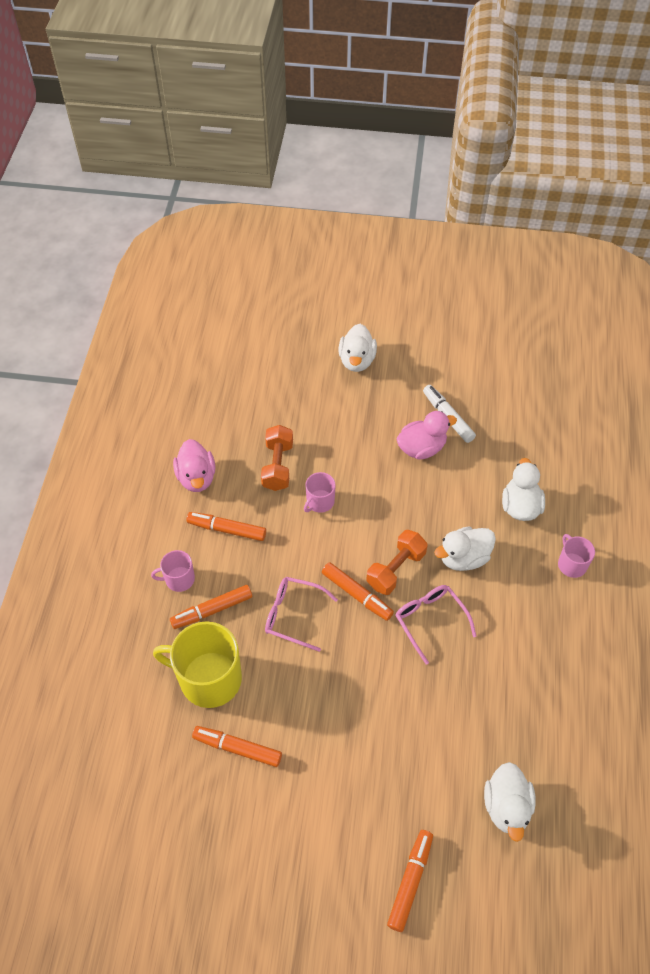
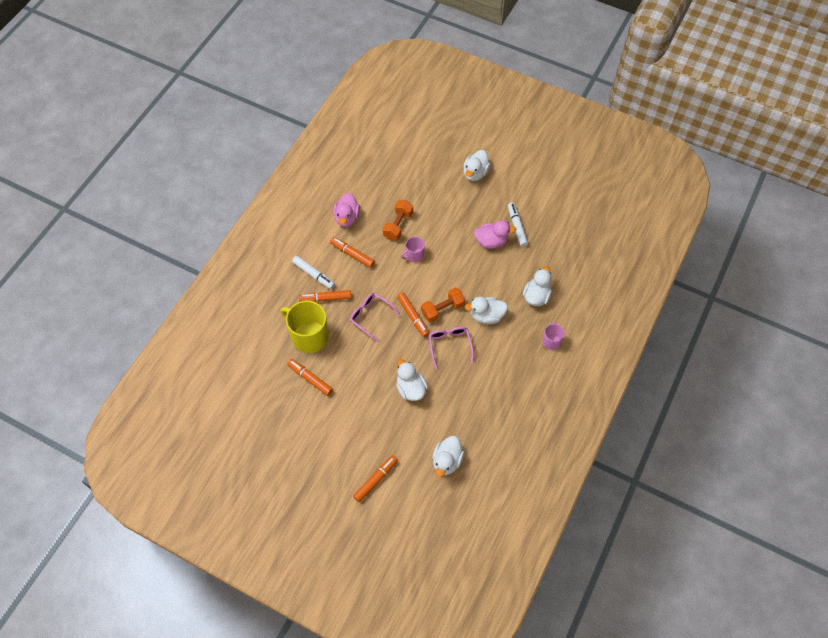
camera: 20 degrees right, 5 degrees up
(179, 579) = (313, 275): pink mug -> white marker
(401, 708) = (411, 389): none -> white duck

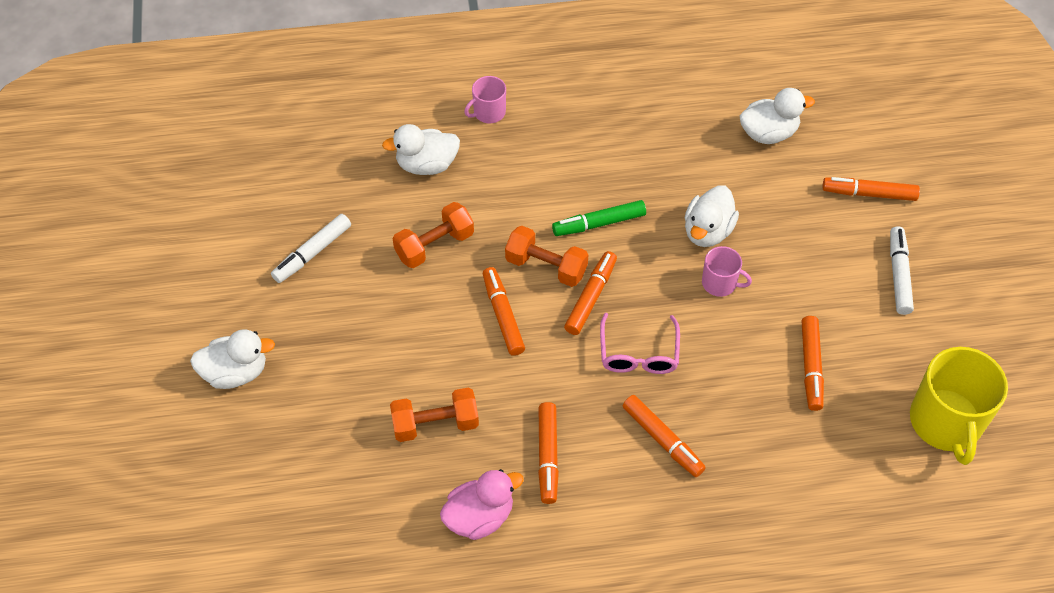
camera: 125 degrees left, 5 degrees down
(309, 336) = (746, 417): yellow mug -> yellow mug (946, 422)
(313, 275) = (634, 490): white marker -> white marker (899, 275)
(414, 255) = (477, 363): pink mug -> pink mug (720, 283)
(430, 278) = (503, 315): none -> orange marker
(450, 346) = (599, 223): pink glasses -> green marker
(486, 316) = (511, 206): white duck -> none
(487, 273) = (434, 245): none -> orange dumbbell
(491, 241) = (367, 272): pink duck -> none

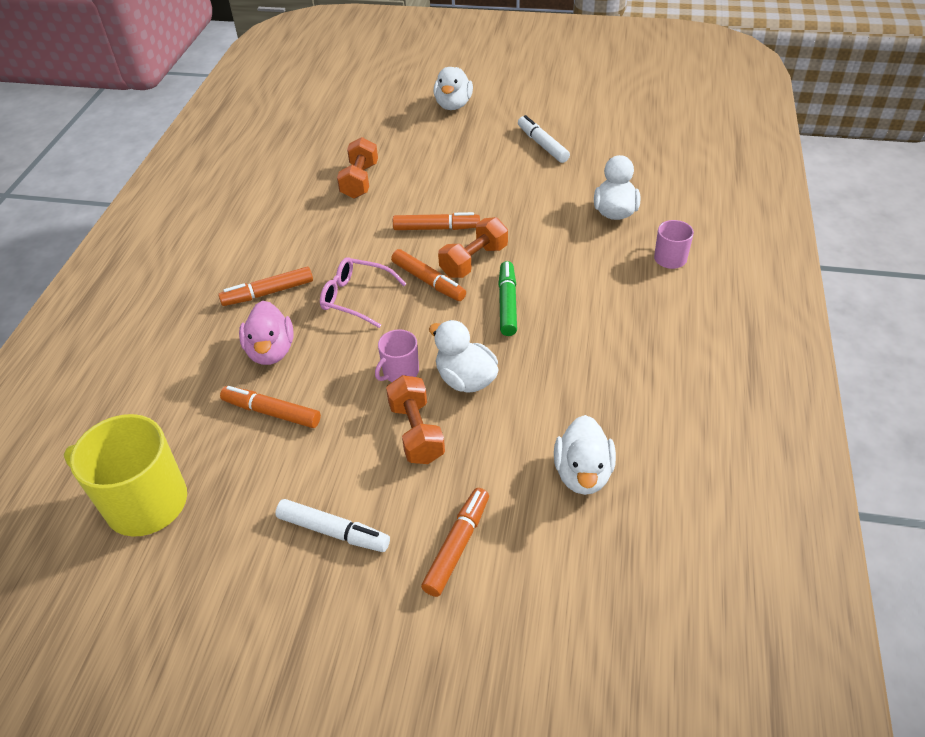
camera: 110 degrees right, 10 degrees down
(434, 245) = (524, 203): orange dumbbell -> orange dumbbell (416, 432)
(479, 517) = (274, 189): pink duck -> pink duck (271, 351)
(547, 456) = (297, 229): orange marker -> none

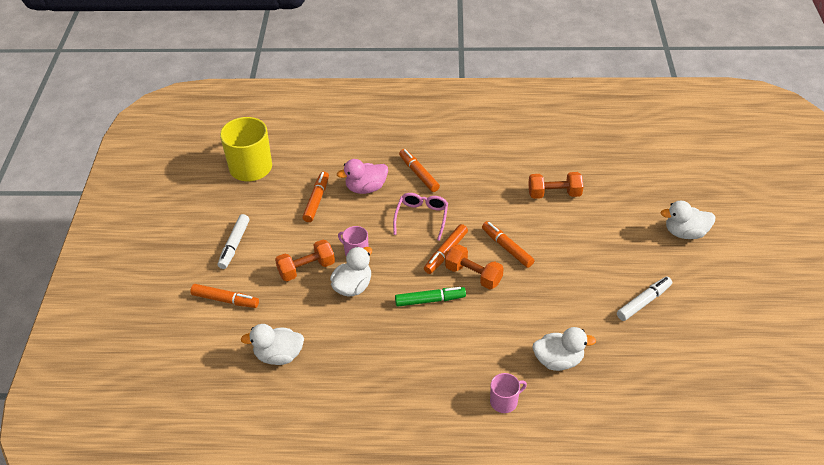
camera: 80 degrees right, 0 degrees up
(436, 228) = (507, 248): orange marker -> orange marker turned 150 degrees clockwise

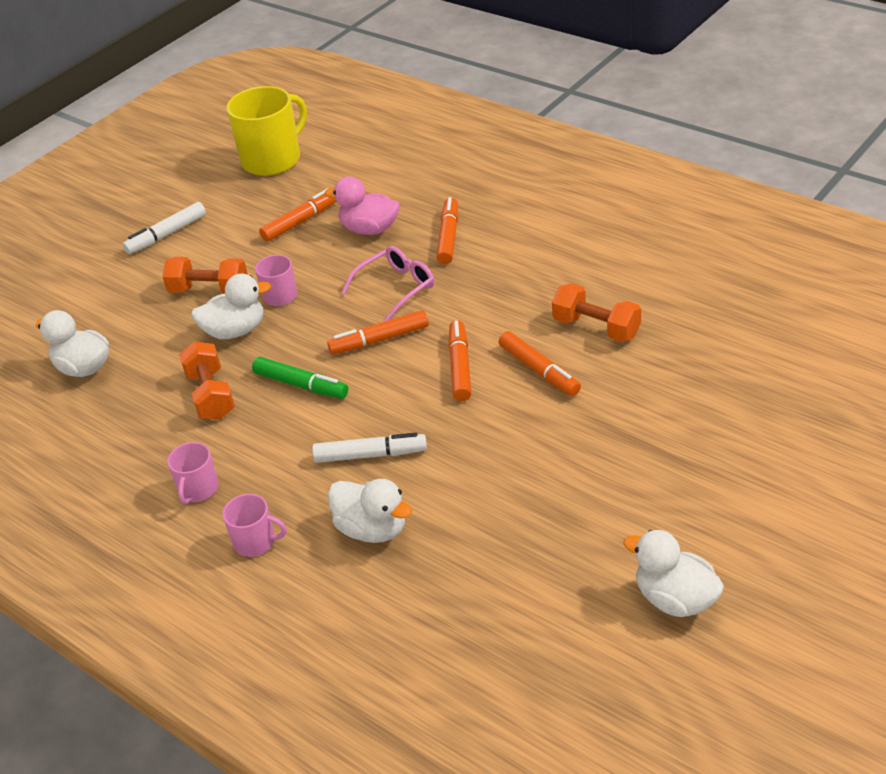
camera: 40 degrees right, 5 degrees down
(225, 300) = (97, 287): orange marker -> orange marker (539, 370)
(438, 390) = (198, 489): none -> pink mug
(473, 275) = (383, 380): orange dumbbell -> orange dumbbell (211, 395)
(643, 302) = (567, 516): white marker -> white marker (370, 455)
(685, 233) = (733, 456): white duck -> white duck (675, 599)

